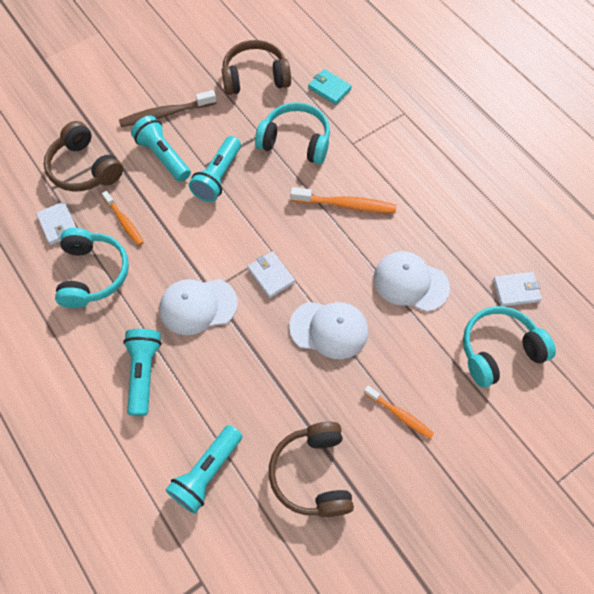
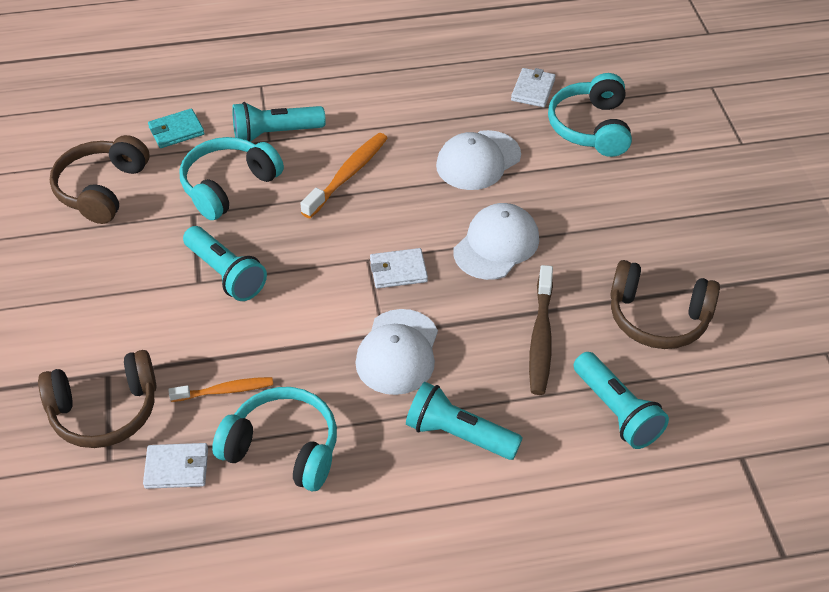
camera: 65 degrees left, 15 degrees down
(163, 156) = (152, 318): turquoise flashlight -> turquoise flashlight (275, 133)
(165, 114) = (85, 295): brown toothbrush -> brown toothbrush (541, 338)
(400, 415) = (624, 225): orange toothbrush -> none

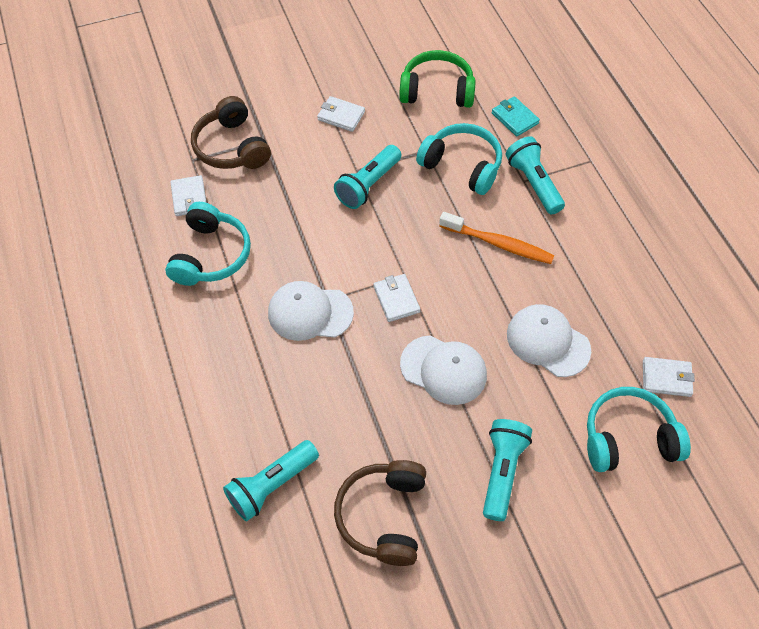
camera: 80 degrees right, 10 degrees up
(101, 286) = (341, 116): none -> white wallet
(102, 189) = (437, 90): brown headphones -> green headphones
(225, 391) = (257, 210): orange toothbrush -> none
(459, 435) = (235, 367): turquoise flashlight -> turquoise flashlight (502, 471)
(541, 338) = (342, 417): brown toothbrush -> none

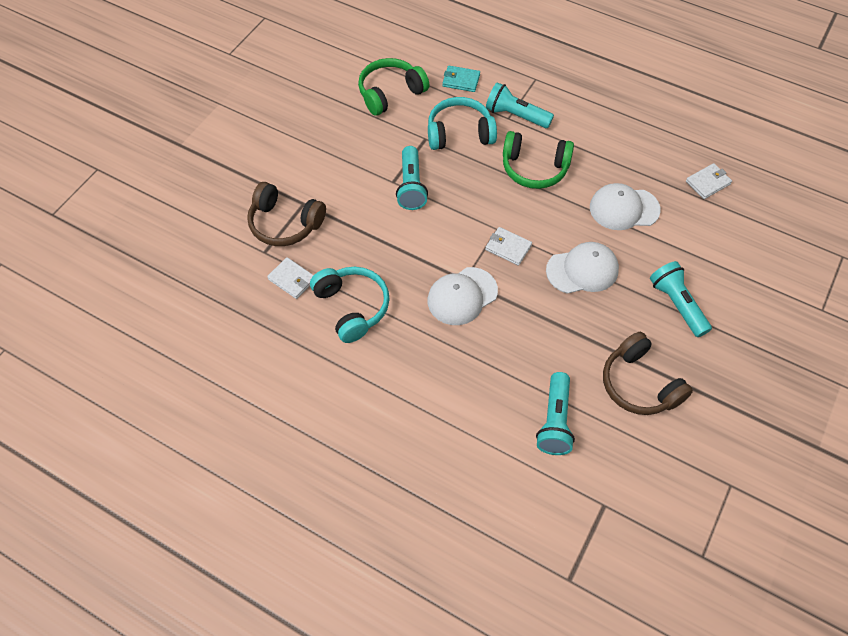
camera: 40 degrees left, 0 degrees up
(341, 116) = (342, 151): white wallet -> none
(499, 244) = (534, 168): orange toothbrush -> green headphones
(628, 438) = (722, 232): turquoise headphones -> none

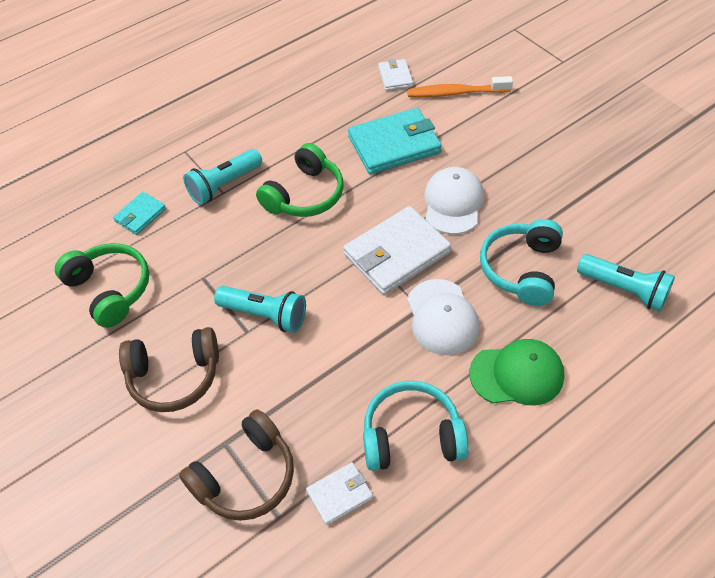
camera: 65 degrees left, 5 degrees down
(390, 93) = (110, 289): green headphones -> green headphones turned 150 degrees clockwise
(433, 361) = (517, 374): none -> green cap
(459, 133) = (216, 242): turquoise headphones -> turquoise headphones (521, 269)
(508, 247) = (397, 253): white wallet -> white wallet, size x1.94
(624, 208) = (394, 145): white cap -> turquoise wallet
(639, 384) = (600, 209): brown headphones -> brown headphones (174, 376)
(677, 304) = (522, 149): turquoise flashlight -> none
(717, 234) = (455, 93): none -> orange toothbrush

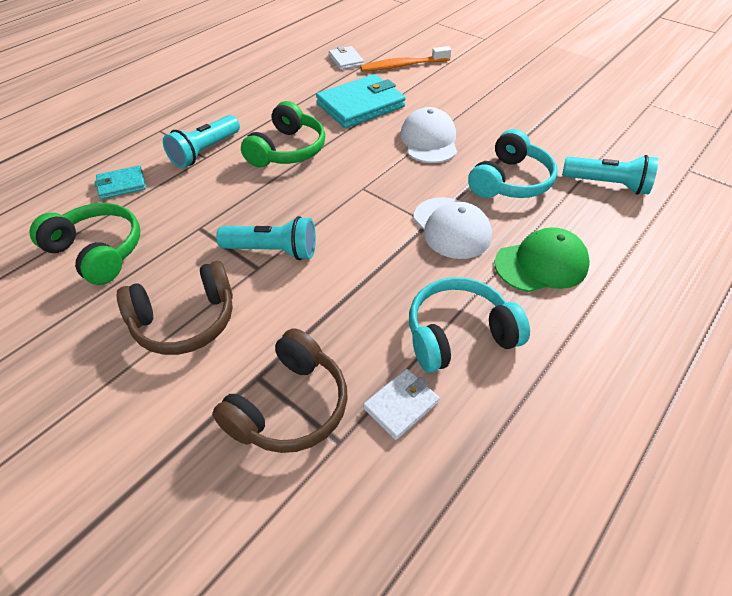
camera: 15 degrees left, 5 degrees down
(140, 215) = (122, 185): turquoise wallet -> turquoise wallet turned 45 degrees clockwise
(397, 253) = (390, 184): white wallet -> none
(521, 269) = (510, 181): turquoise headphones -> turquoise headphones turned 150 degrees counterclockwise

